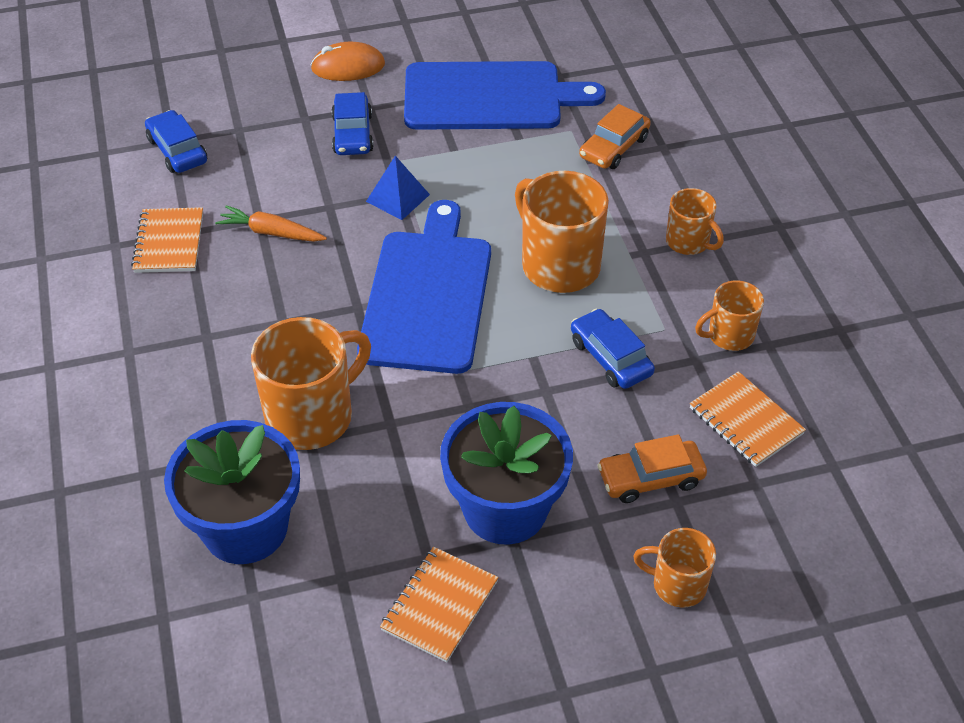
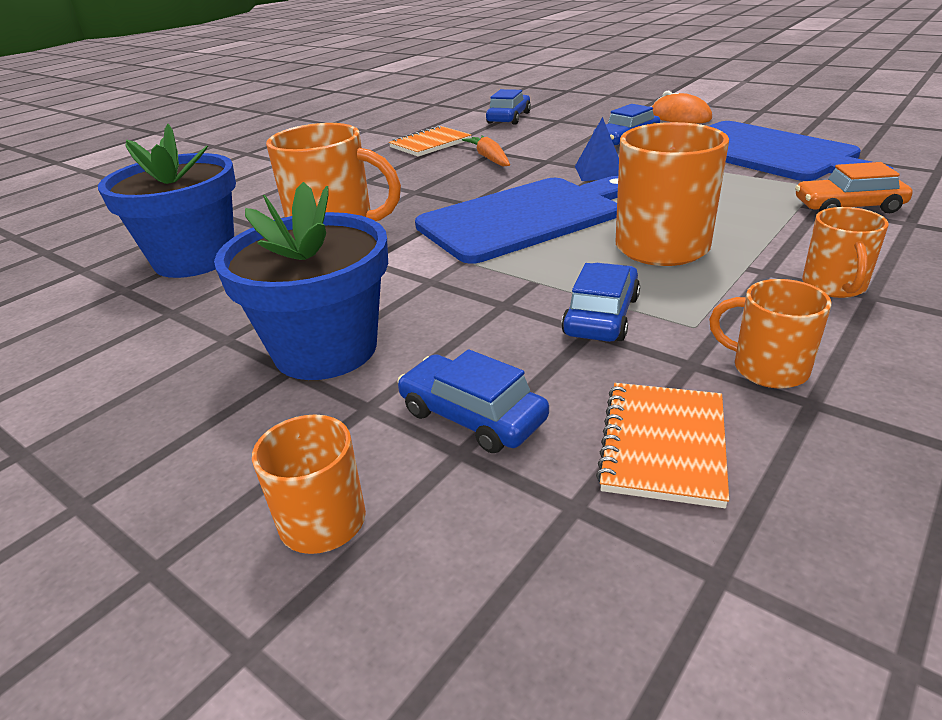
camera: 55 degrees right, 15 degrees down
(439, 605) = (167, 370): orange notebook -> none
(650, 478) = (472, 416): orange car -> blue car

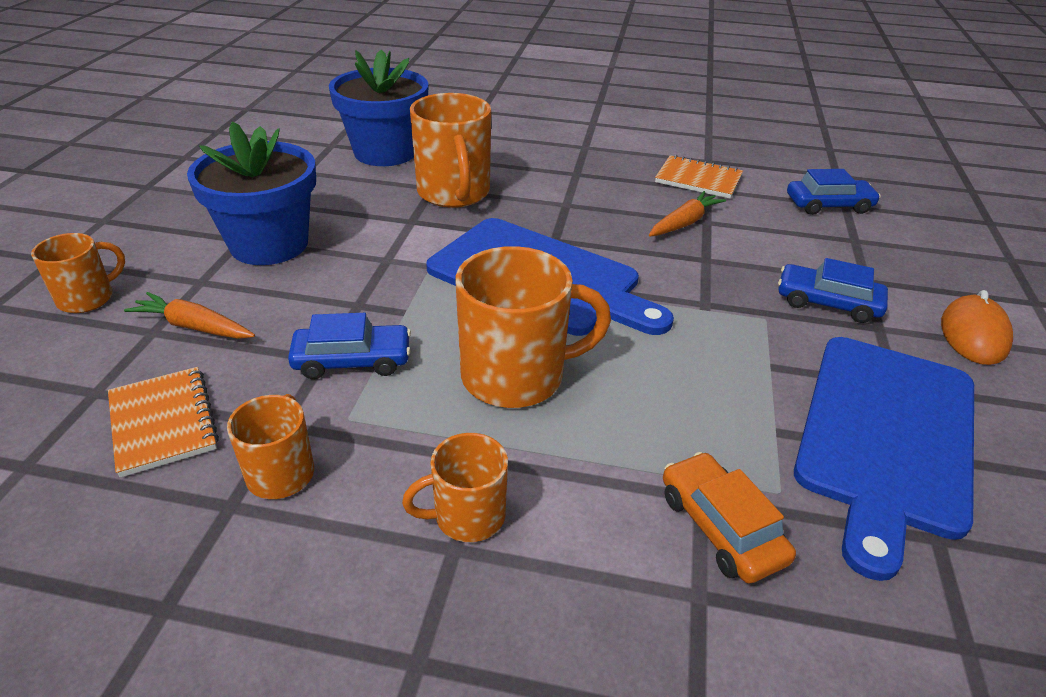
camera: 60 degrees right, 5 degrees up
(472, 416) = (194, 327): blue car -> orange carrot
(599, 171) = (699, 301): blue pyramid -> none
(662, 445) = (163, 422): orange notebook -> orange notebook turned 75 degrees clockwise

